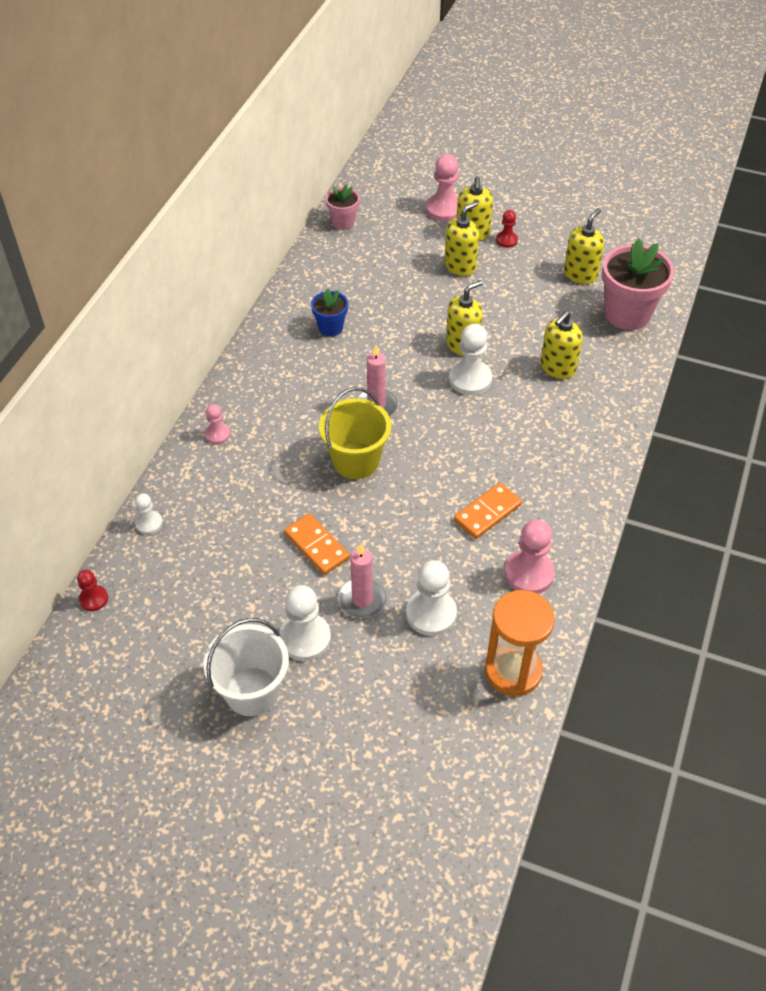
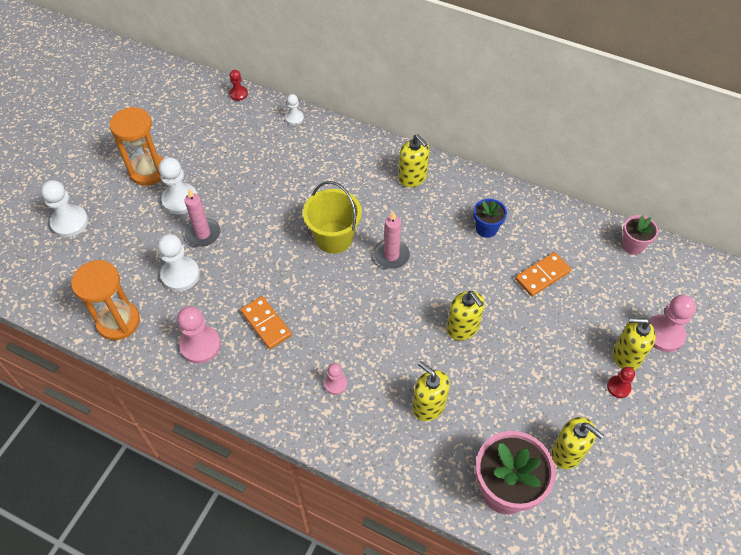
camera: 95 degrees right, 5 degrees up
(217, 434) = (371, 154): pink pawn -> pink pawn (335, 384)
(252, 691) = (148, 171): white bucket -> orange hourglass
(317, 546) = (256, 209): orange domino -> orange domino (542, 275)
(460, 266) = (574, 338): yellow soap dispenser -> yellow soap dispenser (412, 177)
(470, 379) = (418, 329): white pawn -> white pawn (70, 222)

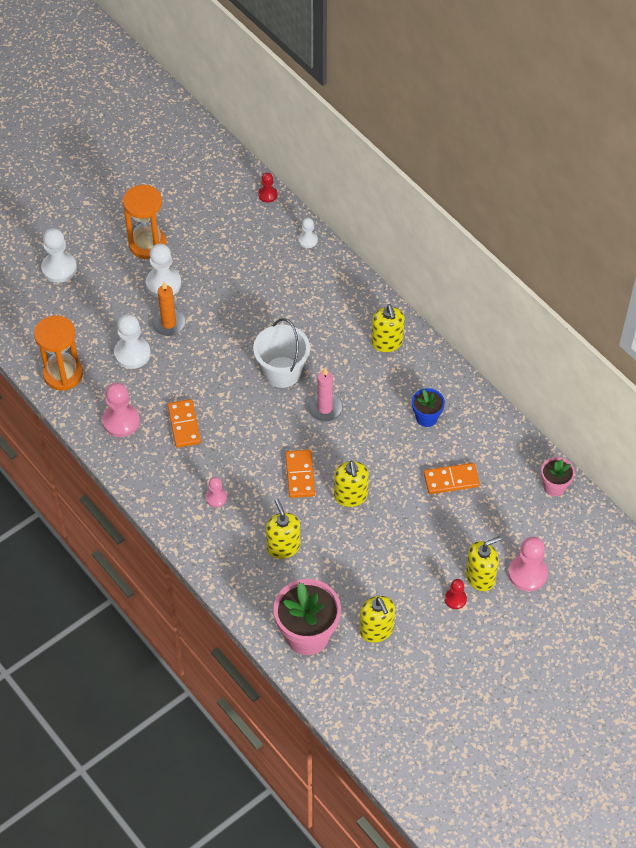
camera: 25 degrees right, 0 degrees up
(203, 234) = (168, 323): pink candle -> orange candle
(334, 238) = (282, 372): yellow bucket -> white bucket
(404, 327) = (300, 475): none -> orange domino
(626, 356) = (480, 577): yellow soap dispenser -> yellow soap dispenser turned 120 degrees clockwise

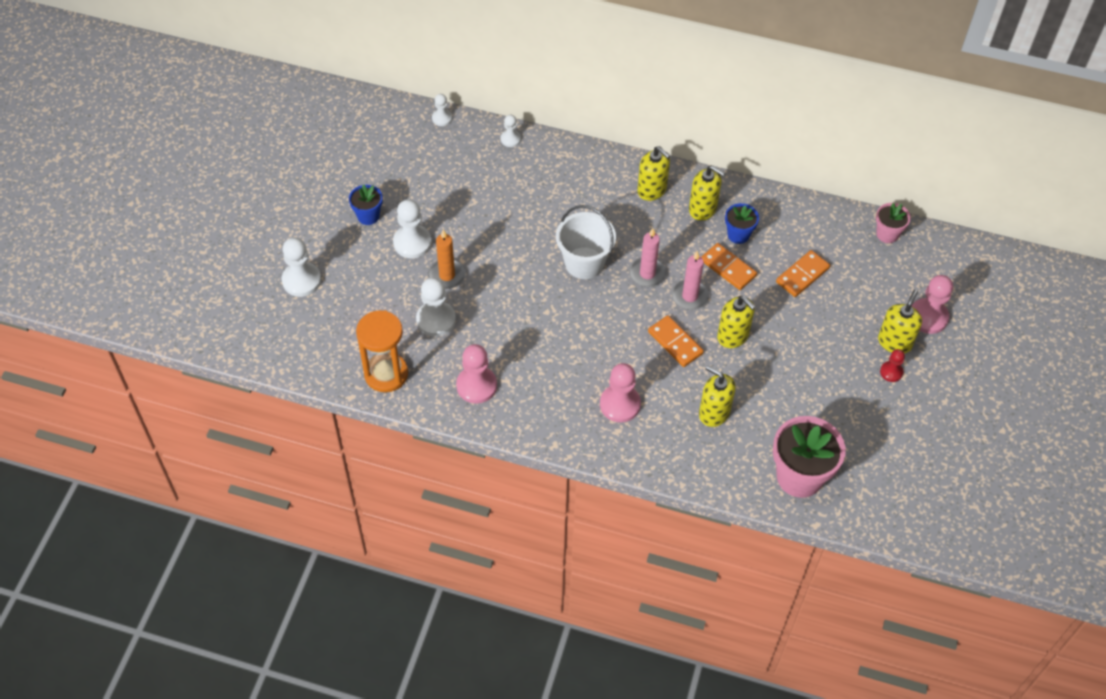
camera: 35 degrees left, 0 degrees up
(147, 244) = (368, 216): orange hourglass -> blue flower pot
(184, 425) = (536, 357): orange domino -> orange domino (728, 268)
(216, 498) = (620, 404): pink pawn -> pink pawn, size x1.78
(267, 195) = (442, 118): red pawn -> white pawn
(343, 445) = (689, 296): none -> pink candle
(376, 630) = (851, 437): yellow soap dispenser -> yellow soap dispenser (703, 209)

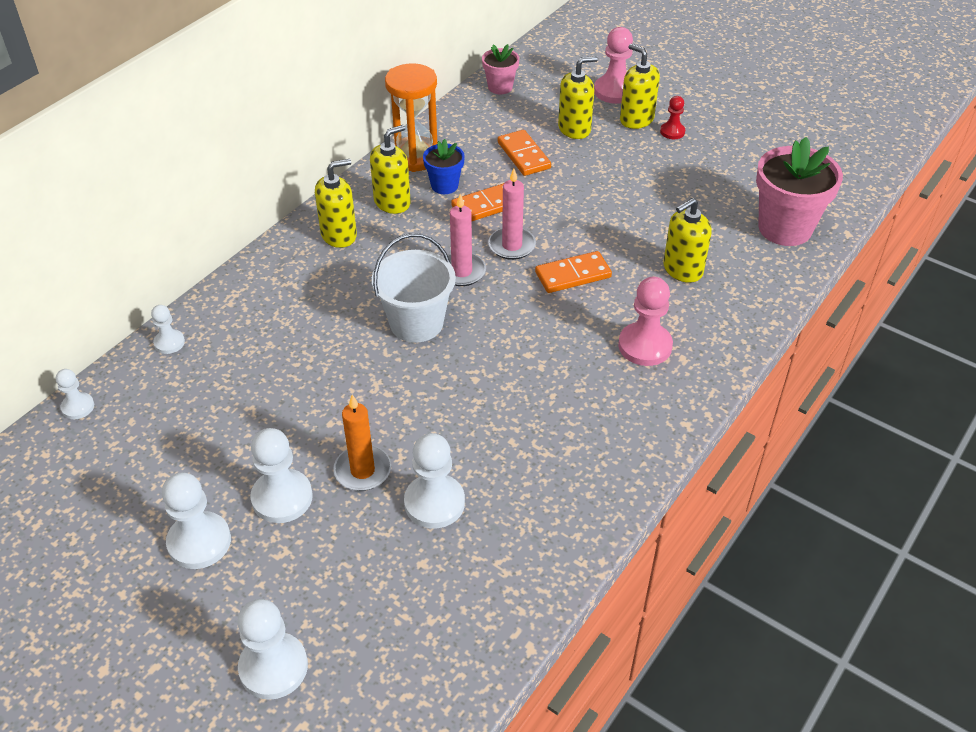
camera: 70 degrees left, 10 degrees down
(368, 216) = (199, 542): blue flower pot -> white pawn
(386, 374) = (505, 589): orange hourglass -> orange hourglass (415, 157)
(476, 386) = (566, 483): pink pawn -> none
(733, 336) = (582, 227): yellow soap dispenser -> yellow soap dispenser (574, 129)

